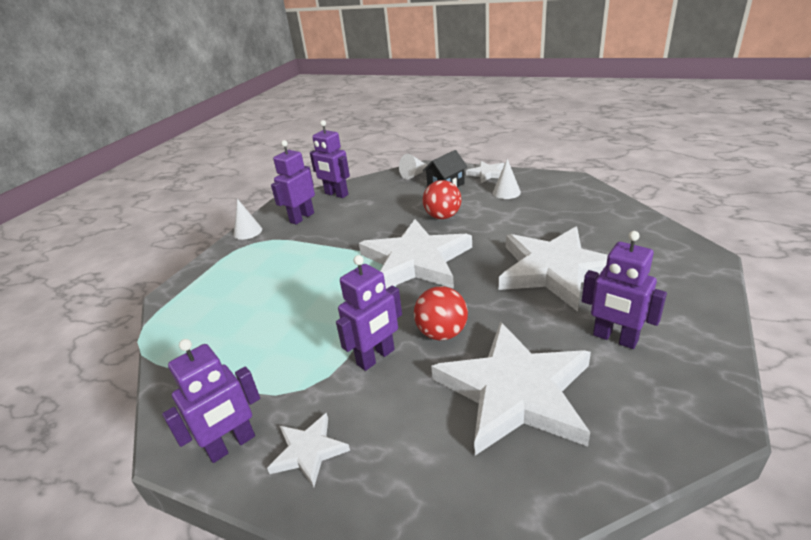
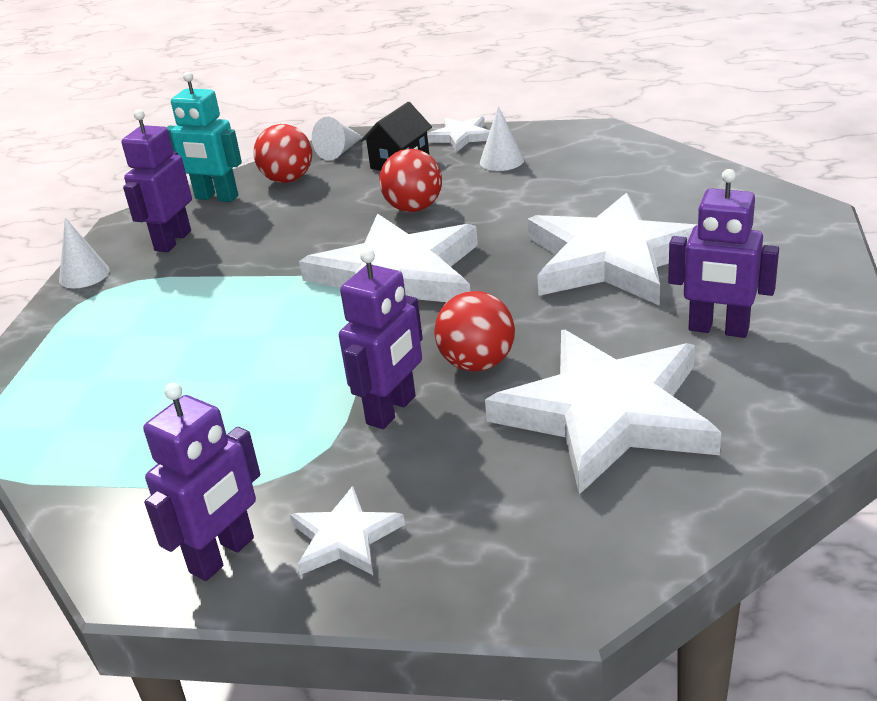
camera: 15 degrees left, 0 degrees up
(336, 194) = (216, 197): purple robot -> turquoise robot
(379, 188) = (288, 179): none -> red ball

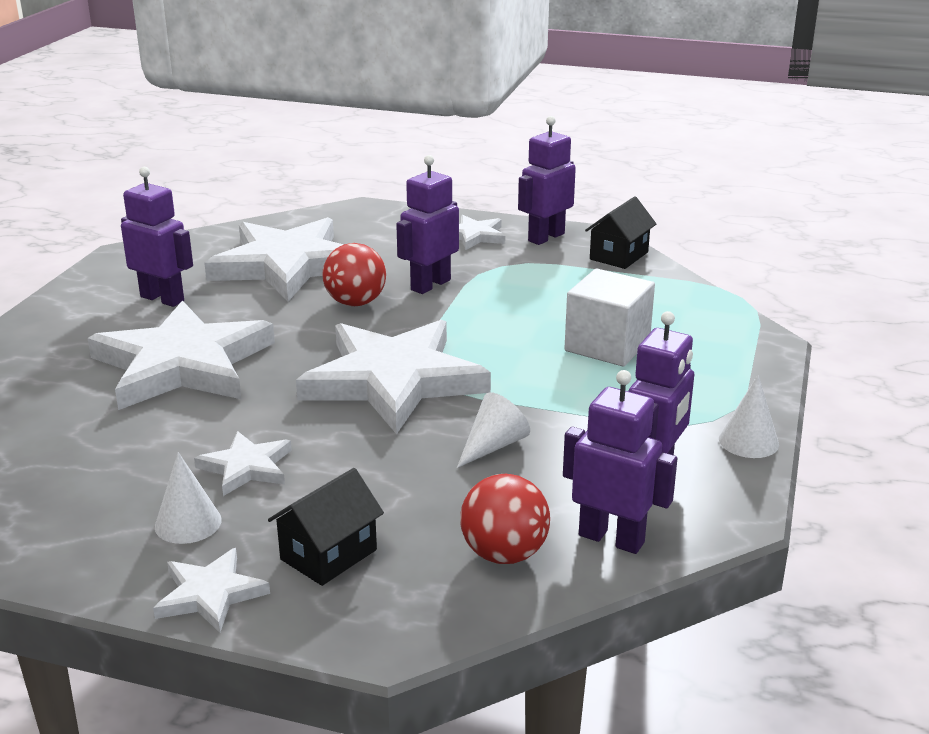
camera: 175 degrees left, 5 degrees down
(113, 523) = (618, 256): none -> black house
(177, 351) = (607, 345): none -> white cube
(216, 197) = (611, 538): turquoise robot -> purple robot
(339, 151) = (415, 605): white cone -> white cone (493, 446)
(414, 208) = (343, 463): red ball -> none
(485, 194) = (247, 467): none -> white star

